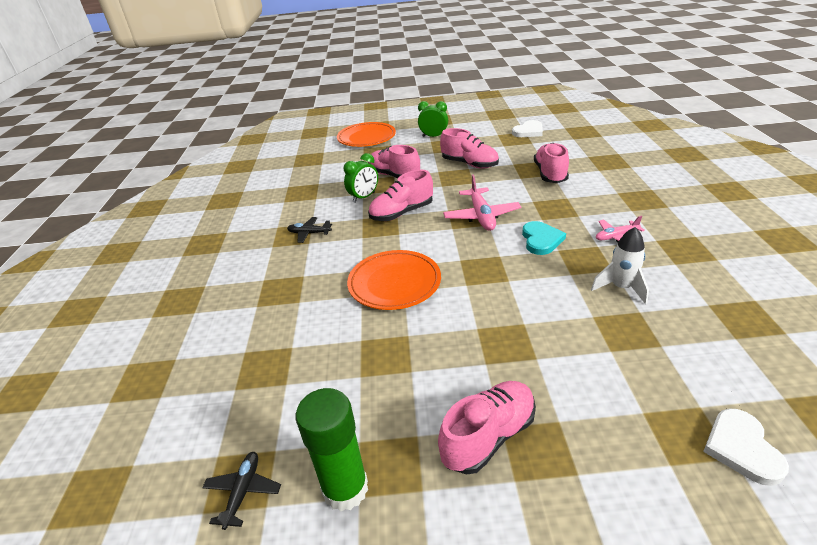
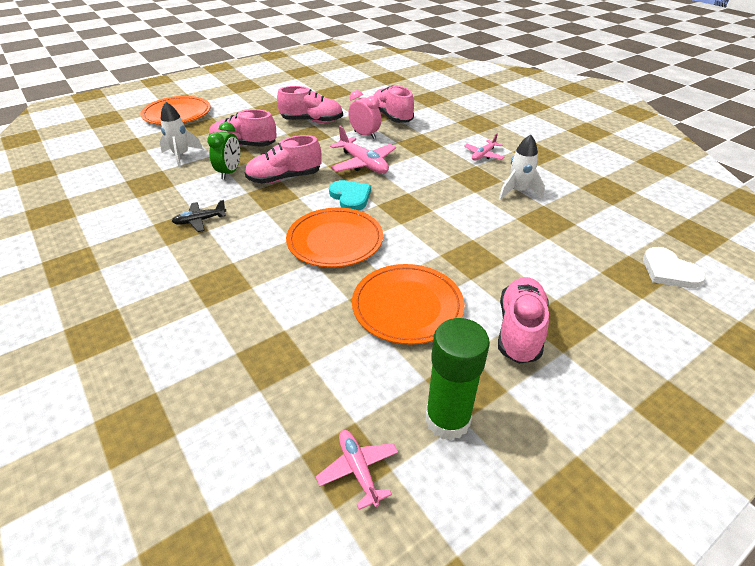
camera: 35 degrees left, 5 degrees up
(243, 492) = (358, 470): black plane -> pink plane
(341, 174) = (181, 156): none -> white rocket
(401, 213) = (284, 178): pink shoe -> pink shoe turned 45 degrees clockwise
(403, 367) = (407, 306): none -> orange plate
(433, 136) = (252, 102): green clock -> none
(507, 187) = (365, 135): none -> pink clock
(528, 131) = (341, 83): white heart -> none
(541, 240) = (430, 171): turquoise heart -> turquoise heart (350, 197)

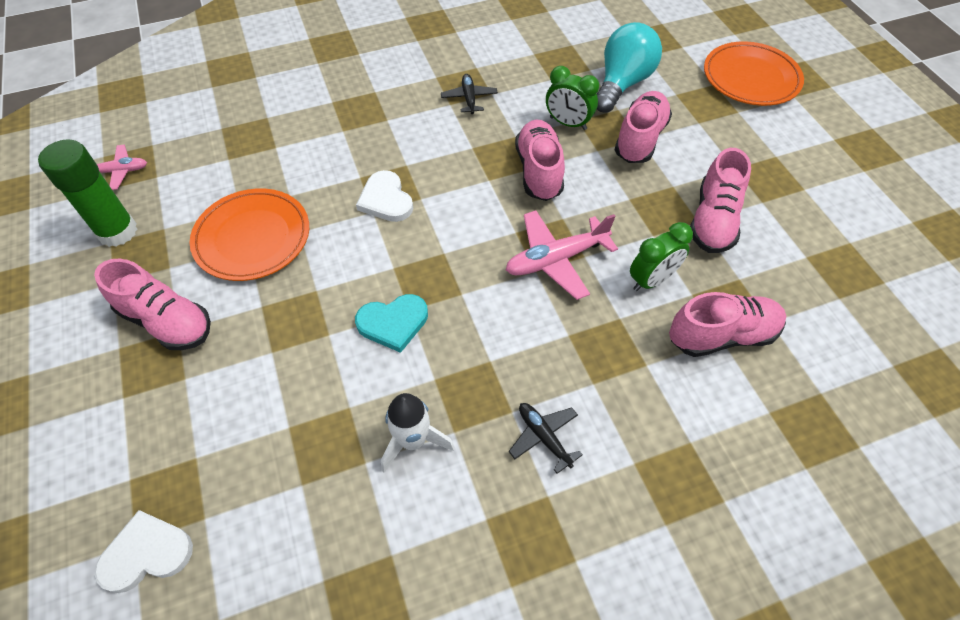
camera: 105 degrees right, 15 degrees up
(181, 156) = (622, 84): white rocket -> turquoise light bulb
(335, 241) = (386, 199): orange plate -> white heart
(350, 197) = (471, 229): turquoise heart -> turquoise heart (393, 323)
(365, 135) = (651, 280): pink clock -> green clock
(483, 155) = (544, 437): pink plane -> black plane

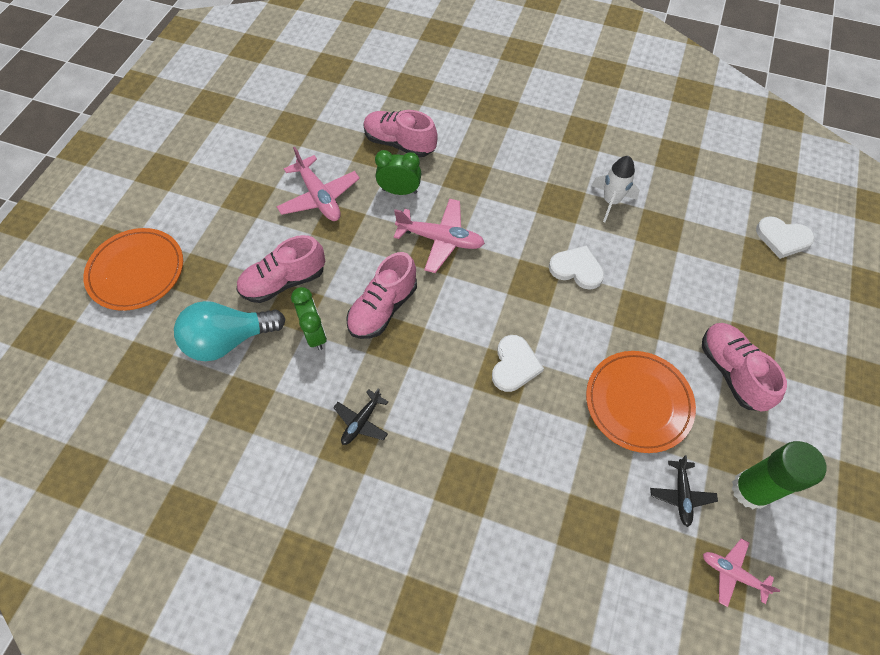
camera: 140 degrees left, 5 degrees up
(393, 323) = (576, 269): turquoise heart -> white heart
(544, 437) = (541, 162): black plane -> black plane (681, 495)
(713, 220) = (319, 197): pink shoe -> pink plane

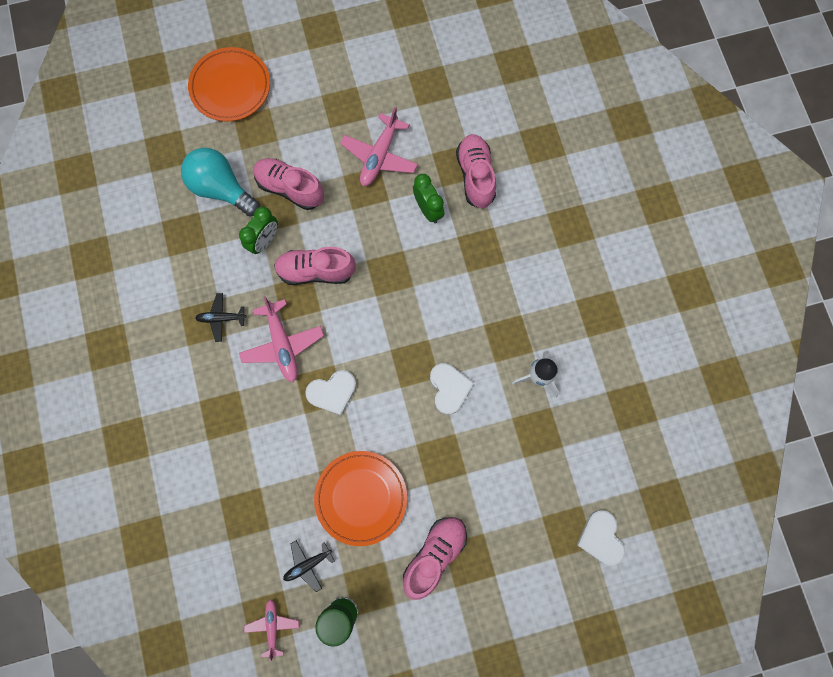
camera: 55 degrees right, 15 degrees up
(441, 240) = (404, 271): pink plane -> pink plane (282, 344)

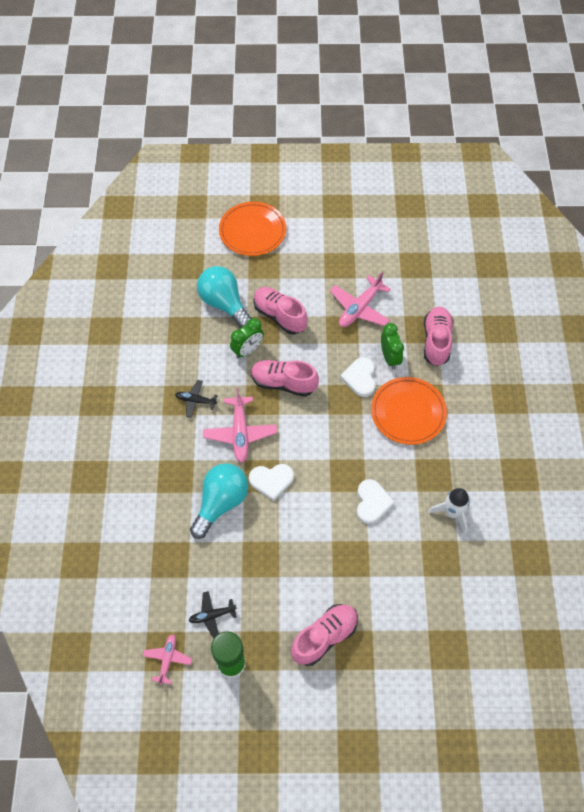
camera: 15 degrees right, 15 degrees down
(283, 433) = (221, 502): none -> turquoise light bulb
(361, 497) = (273, 572): orange plate -> orange plate (408, 412)
(601, 538) = (477, 662): white heart -> white heart (360, 378)

